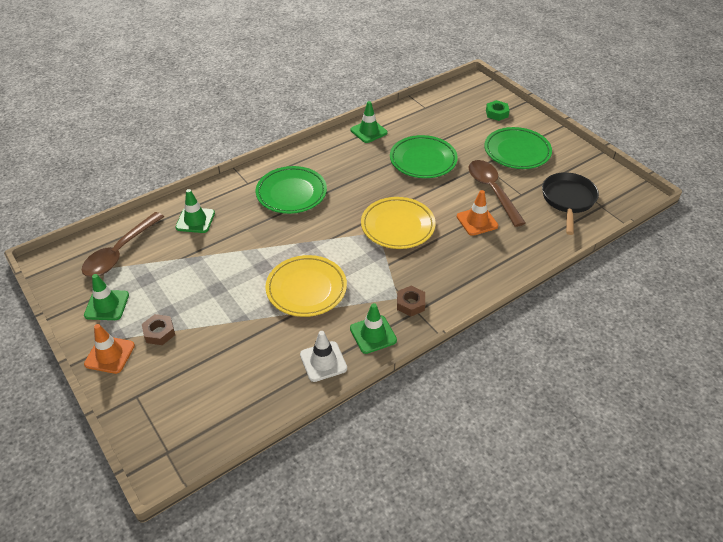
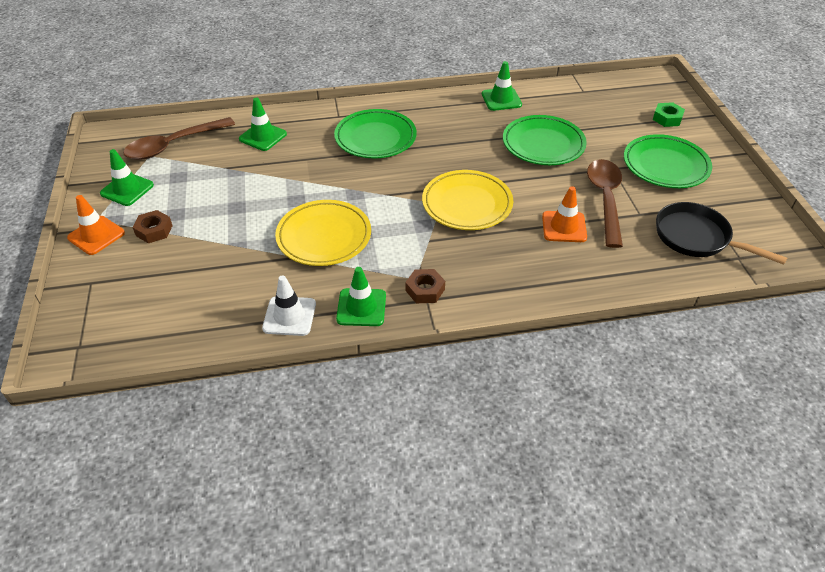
camera: 25 degrees right, 0 degrees up
(568, 200) = (697, 238): black pan -> black pan turned 90 degrees counterclockwise

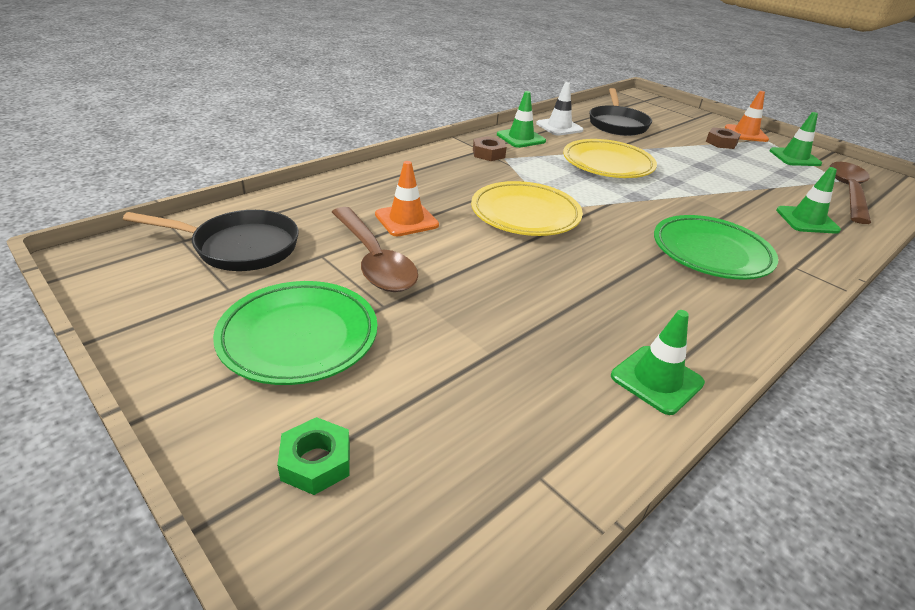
camera: 145 degrees right, 10 degrees down
(210, 300) = (617, 124): none -> black pan
(543, 144) = (509, 312): green plate -> none

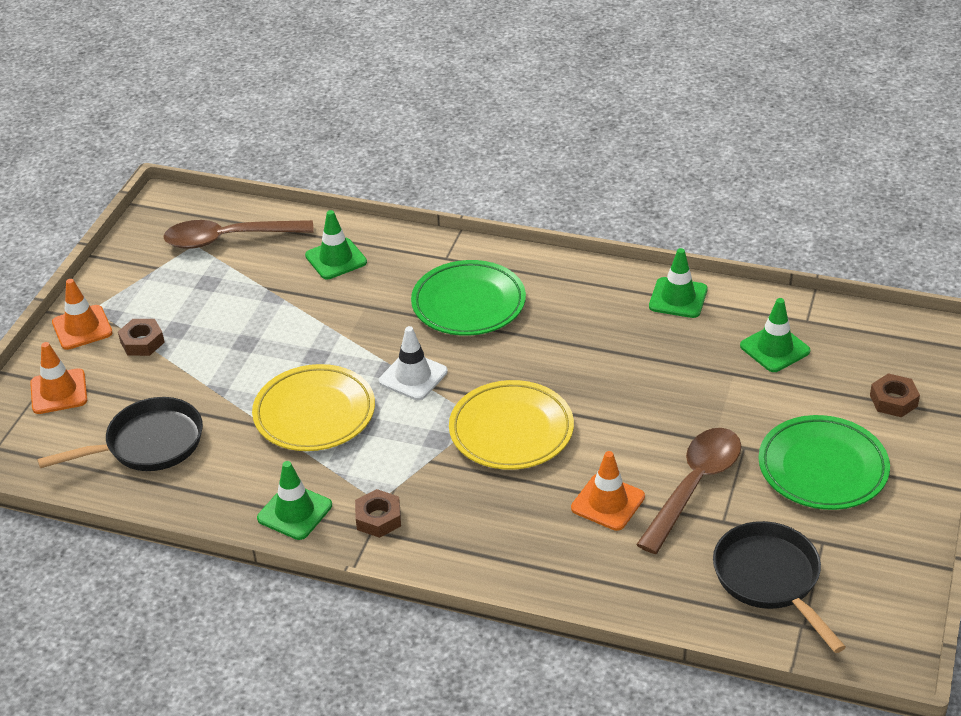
camera: 115 degrees left, 5 degrees up
(316, 462) = (893, 400): green nut -> brown nut
(559, 127) = (214, 493): white traffic cone -> white traffic cone (413, 376)
(683, 118) = (59, 392): none -> orange traffic cone
(794, 157) = (145, 281): green traffic cone -> green traffic cone (774, 348)

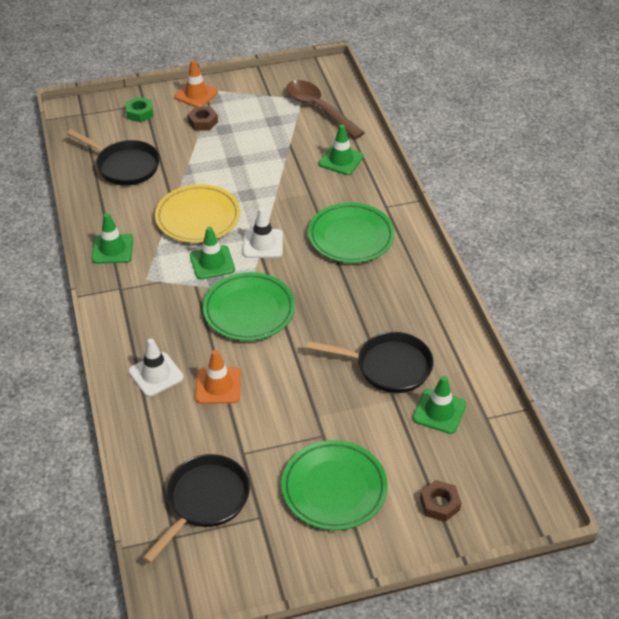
camera: 55 degrees right, 5 degrees up
(59, 392) = (140, 113): orange traffic cone -> green nut
(378, 518) = (131, 286): brown nut -> none
(511, 431) = (249, 310): yellow plate -> green plate
(546, 550) = (156, 374): none -> white traffic cone
(678, 298) = (447, 336): green traffic cone -> green traffic cone (212, 262)
(685, 358) = (388, 366): none -> black pan
(694, 486) = (265, 424): brown spoon -> none

